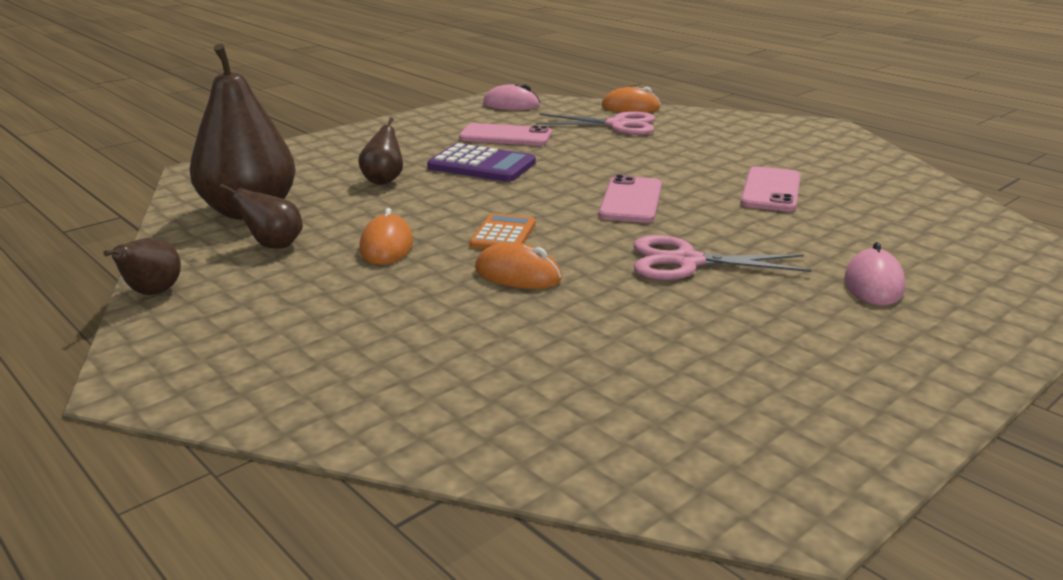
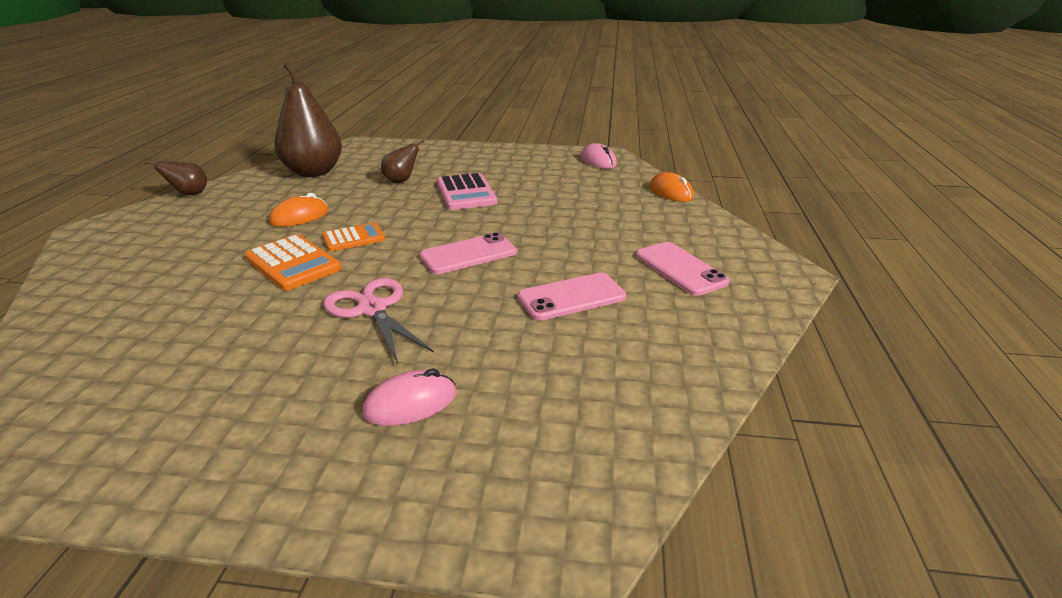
camera: 50 degrees right, 5 degrees up
(274, 245) = (273, 193): brown pear -> none
(481, 165) = (466, 193): purple calculator -> pink calculator
(505, 136) = (532, 180): pink phone -> pink phone (680, 269)
(518, 274) = (293, 263): orange mouse -> orange calculator
(617, 125) = (621, 201): pink scissors -> none

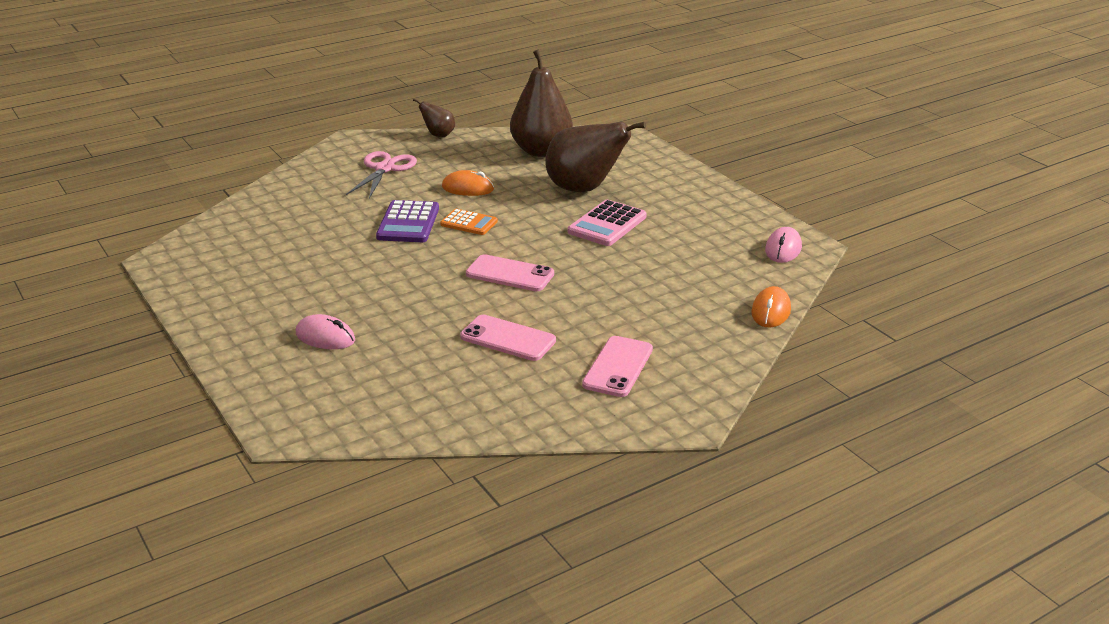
camera: 50 degrees right, 0 degrees up
(293, 263) = (408, 223): orange calculator -> purple calculator
(372, 309) = (395, 277): pink scissors -> pink scissors (384, 169)
(401, 181) = (584, 189): brown pear -> brown pear, size x2.08

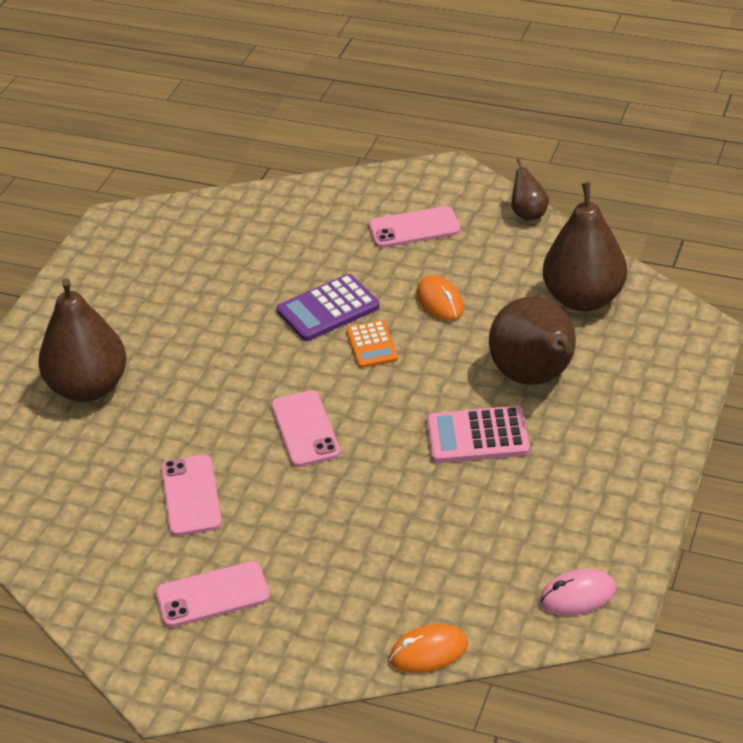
camera: 55 degrees right, 10 degrees up
(325, 337) = (88, 388): pink mouse -> brown pear
(384, 169) = (414, 228): pink scissors -> pink phone

